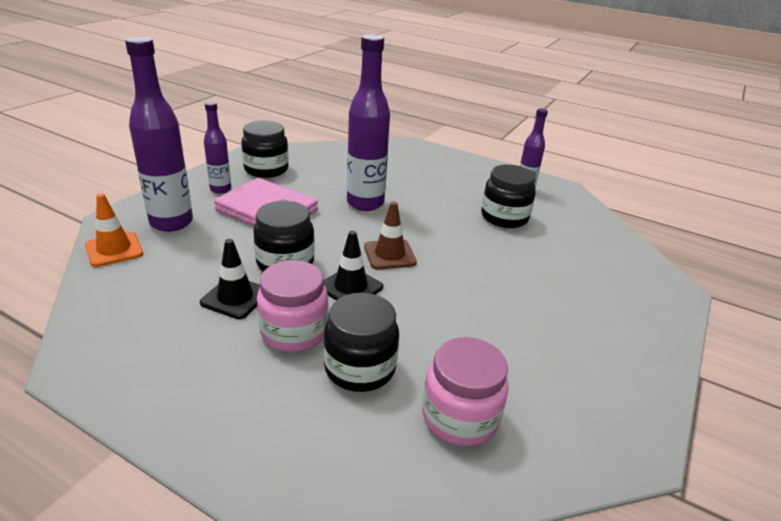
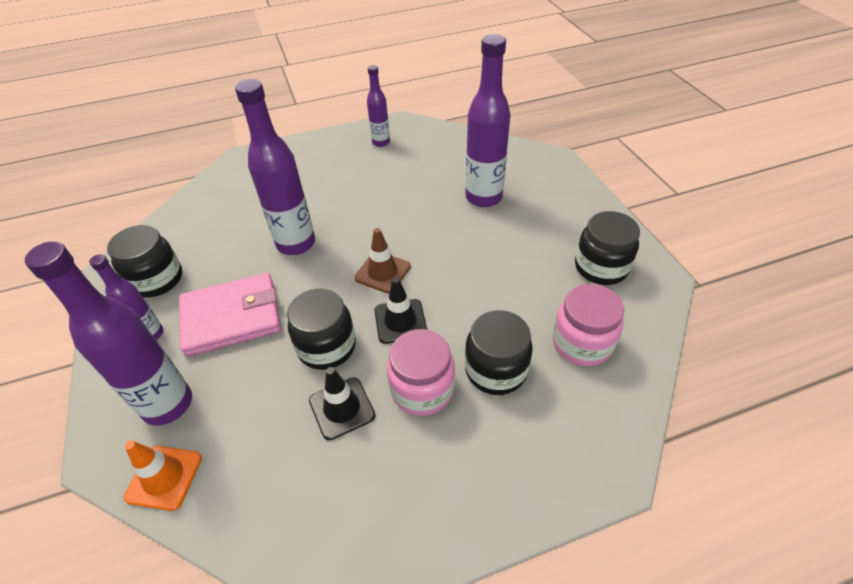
camera: 45 degrees left, 15 degrees up
(504, 217) = (403, 178): black jar -> black jar (601, 267)
(551, 269) = (483, 197): none -> purple bottle

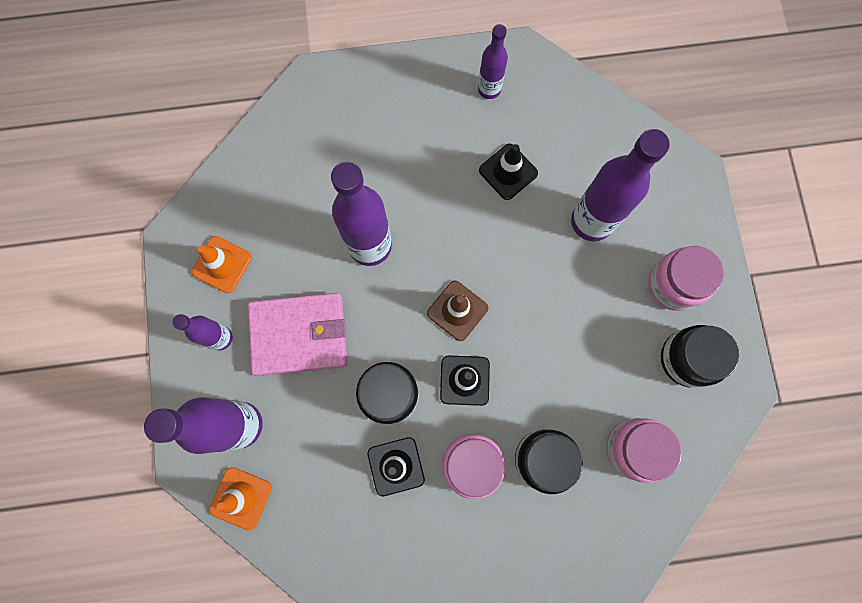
camera: 10 degrees right, 30 degrees up
(157, 280) = (222, 264): black jar -> orange traffic cone
(406, 181) = (508, 172): none -> black traffic cone
(567, 222) = (674, 284): none -> pink jar

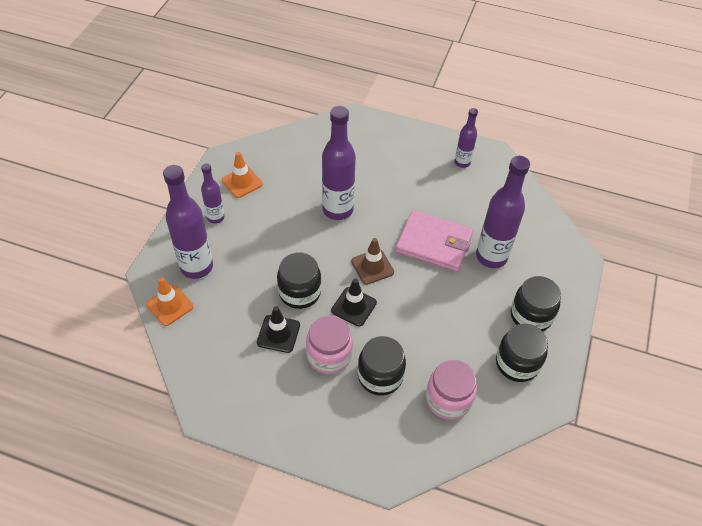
camera: 25 degrees right, 25 degrees down
(299, 335) = (264, 236): pink wallet -> pink wallet (434, 243)
(508, 172) = (450, 208): black traffic cone -> none
(674, 284) = (531, 316): pink jar -> black jar

